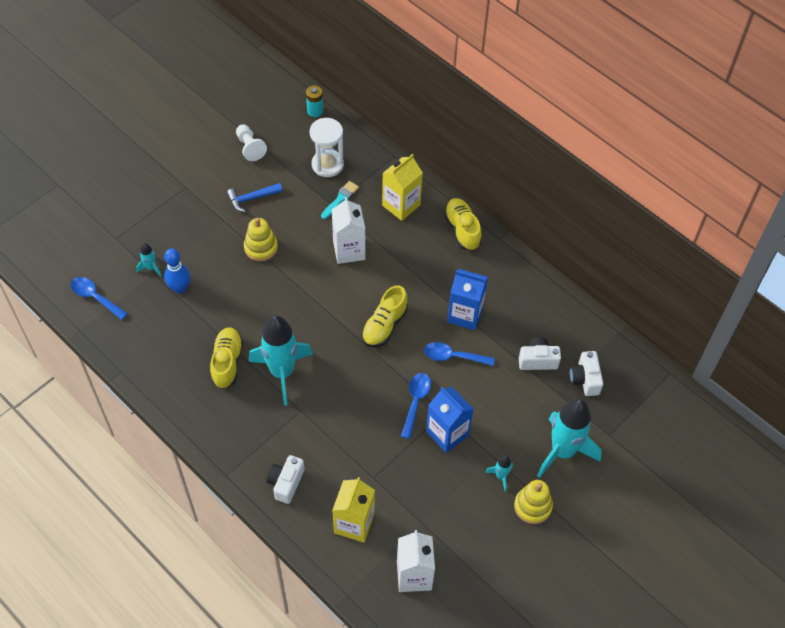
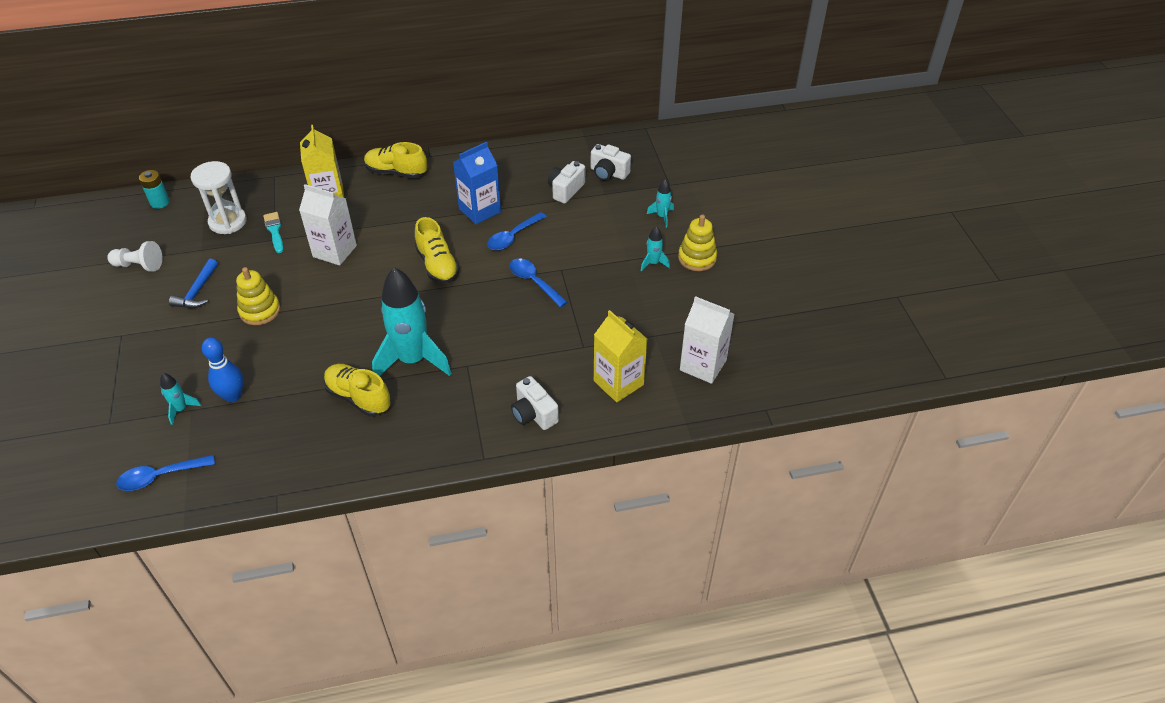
camera: 55 degrees left, 10 degrees down
(447, 433) = (583, 276): blue carton -> none
(562, 451) = (662, 217): turquoise rocket -> turquoise rocket, size x0.42

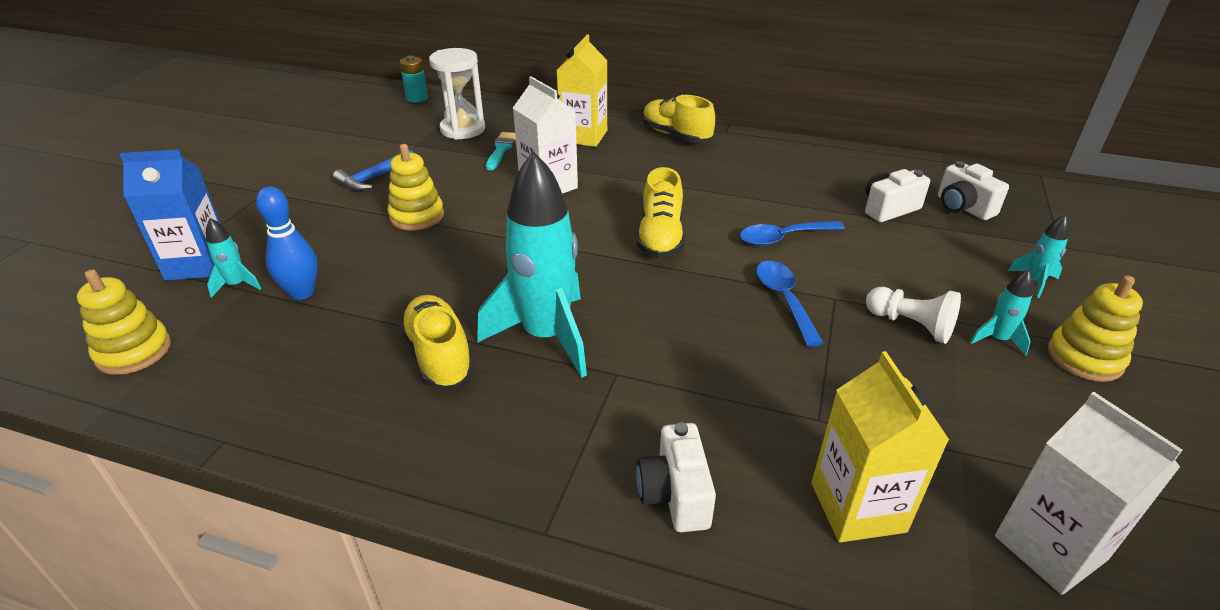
camera: 30 degrees right, 10 degrees down
(139, 265) = (346, 140): white pawn -> white pawn (910, 325)
(160, 476) = (134, 351): blue spoon -> yellow stacking toy
(480, 210) = (754, 197): blue carton -> blue carton (198, 264)

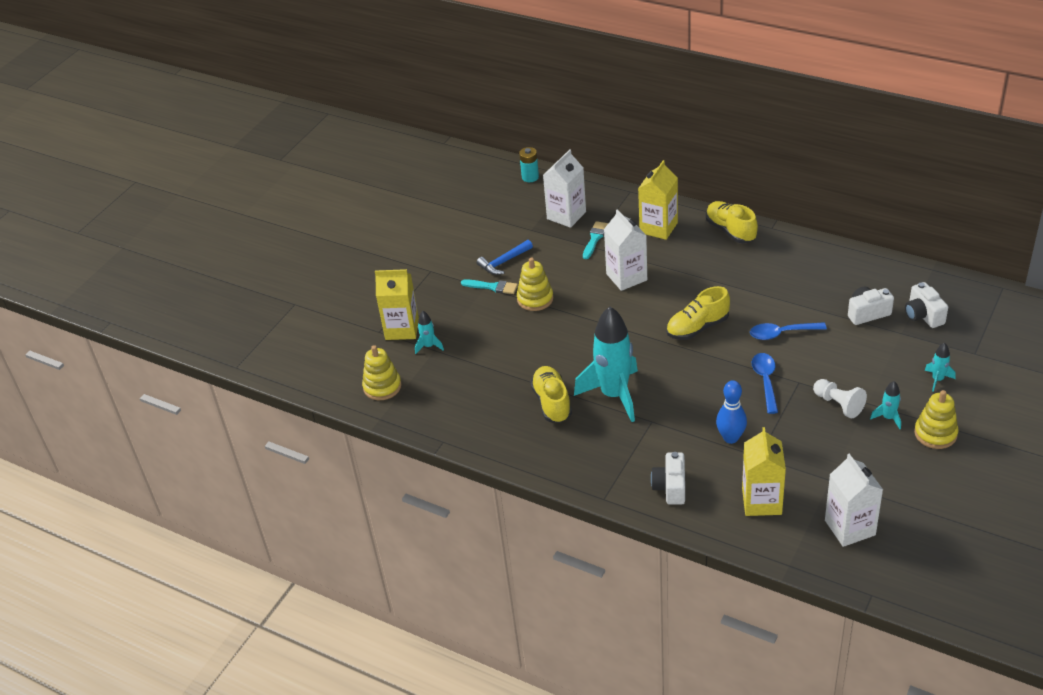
camera: 15 degrees right, 5 degrees up
(198, 264) = (402, 329): blue carton -> yellow carton
(302, 293) = (468, 354): blue bowling pin -> blue bowling pin (730, 438)
(354, 205) = (492, 287): none -> turquoise brush
(463, 129) = (566, 215): white hourglass -> white carton
(660, 237) = (697, 327): yellow shoe -> yellow shoe turned 45 degrees clockwise

